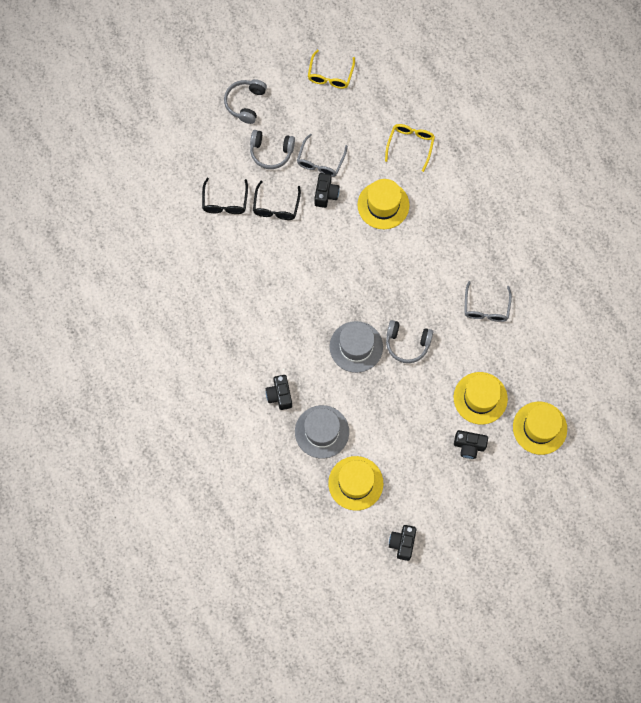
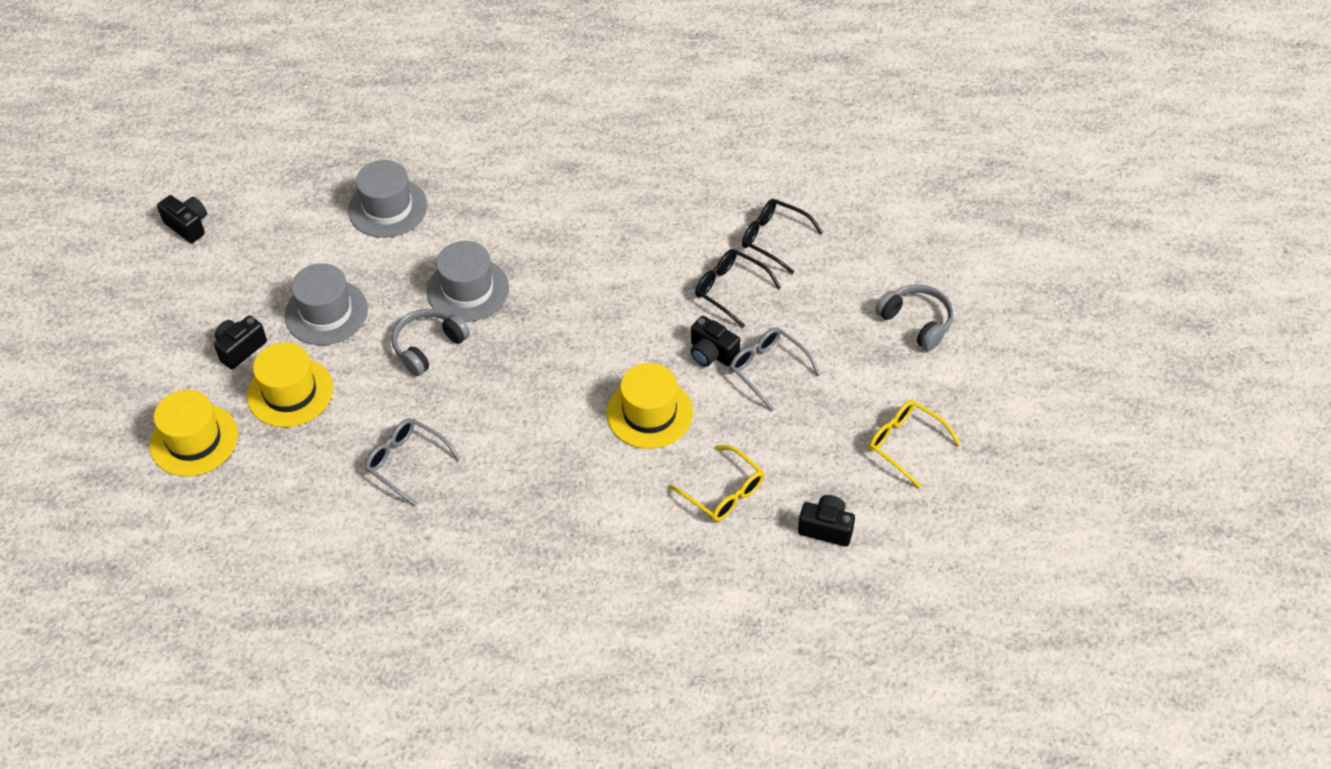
camera: 120 degrees right, 20 degrees down
(271, 152) = (818, 319): grey headphones -> none
(279, 395) = (467, 187): black camera -> black camera (826, 528)
(355, 483) = (298, 213): yellow hat -> none
(417, 415) = (326, 312): none -> grey hat

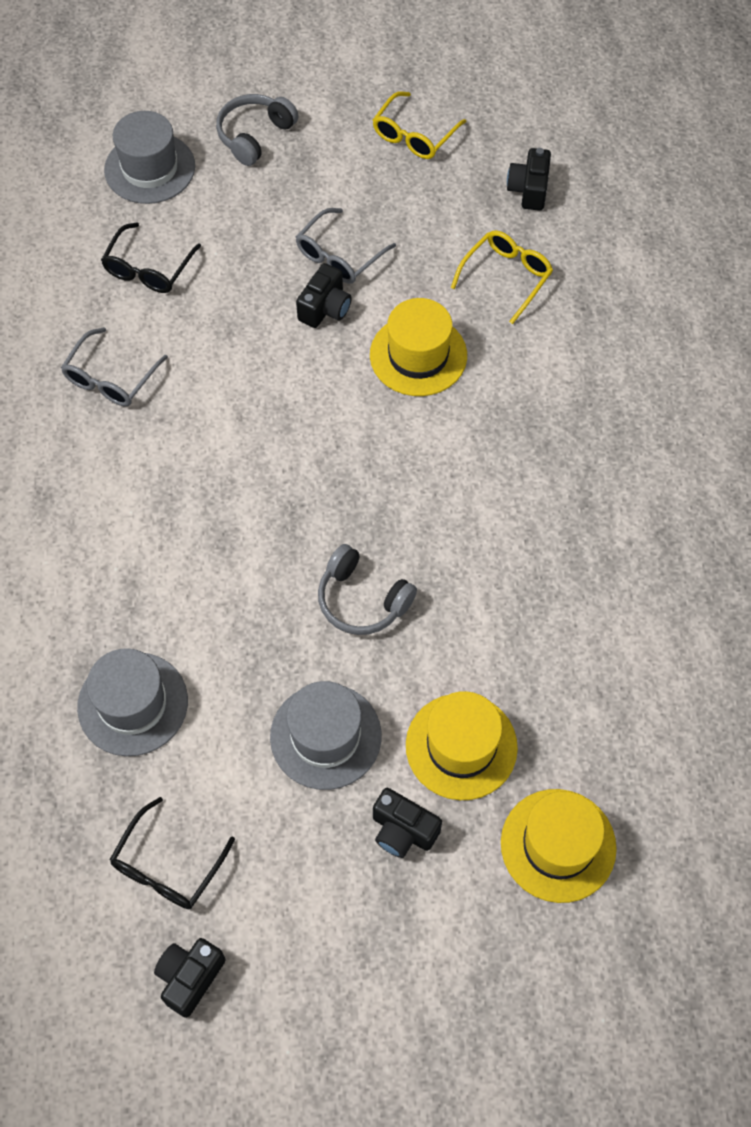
camera: 100 degrees left, 10 degrees up
(406, 462) = (537, 586): grey glasses -> grey glasses (110, 378)
(468, 290) = (265, 574): grey hat -> grey hat (150, 168)
(730, 290) = (231, 302): black glasses -> black glasses (167, 866)

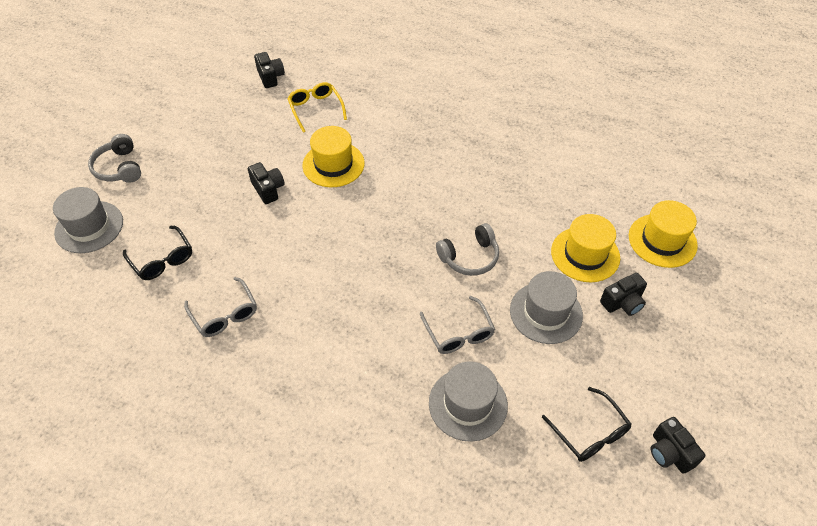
camera: 60 degrees left, 10 degrees down
(339, 256) = (239, 168): grey glasses -> grey glasses (459, 333)
(414, 135) = (191, 103): yellow glasses -> none
(528, 190) = (270, 77): black camera -> black camera turned 150 degrees counterclockwise

